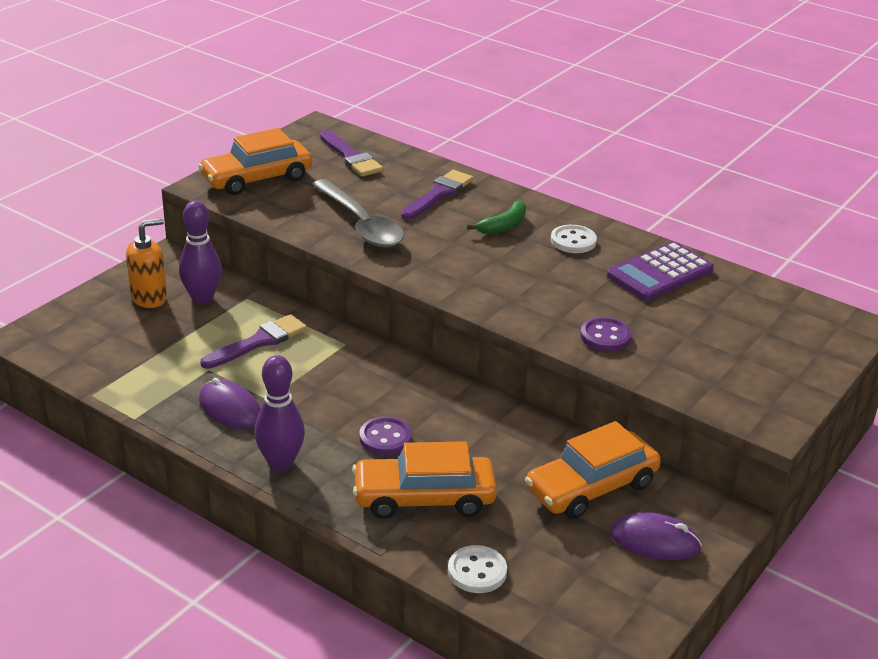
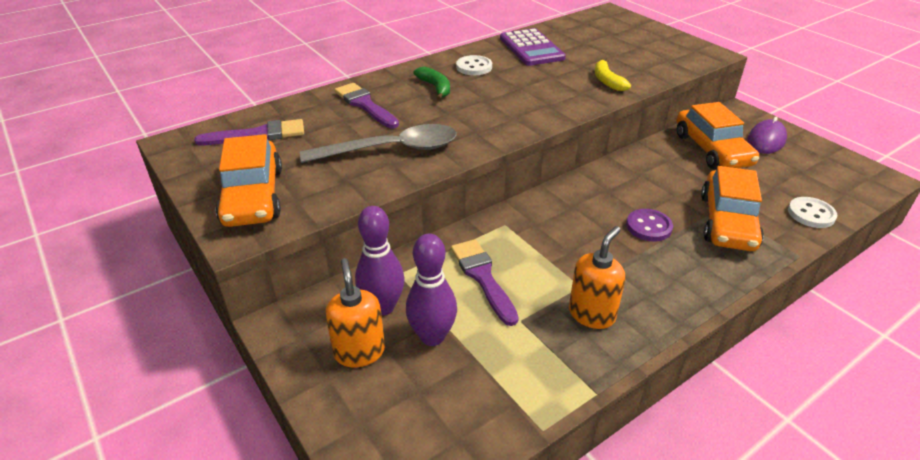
camera: 70 degrees left, 5 degrees up
(230, 408) = (591, 314): purple mouse -> orange soap dispenser
(281, 463) = (681, 293): purple bowling pin -> purple bowling pin (432, 336)
(605, 336) = (607, 81): purple button -> yellow banana

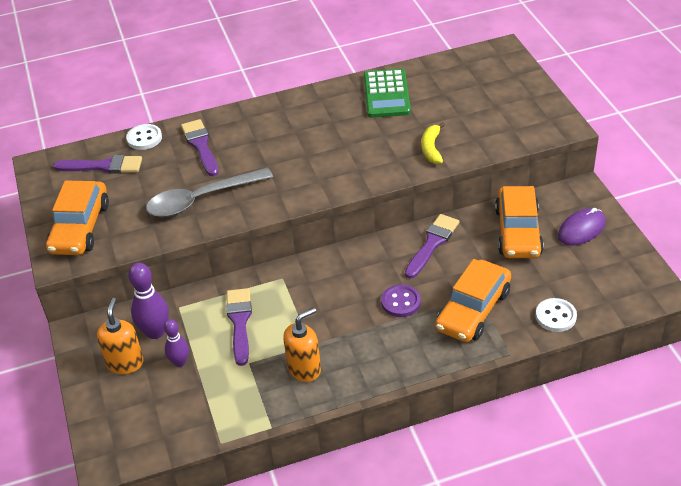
camera: 20 degrees right, 5 degrees up
(392, 150) = (201, 199): grey spoon -> grey spoon turned 150 degrees clockwise
(432, 336) = (180, 362): purple bowling pin -> purple bowling pin, size x0.63
(435, 88) = (270, 134): green banana -> none
(474, 67) = (318, 112): white button -> white button (144, 138)
(531, 48) = (386, 94): purple calculator -> green calculator
(639, 170) = (432, 244): none -> purple brush

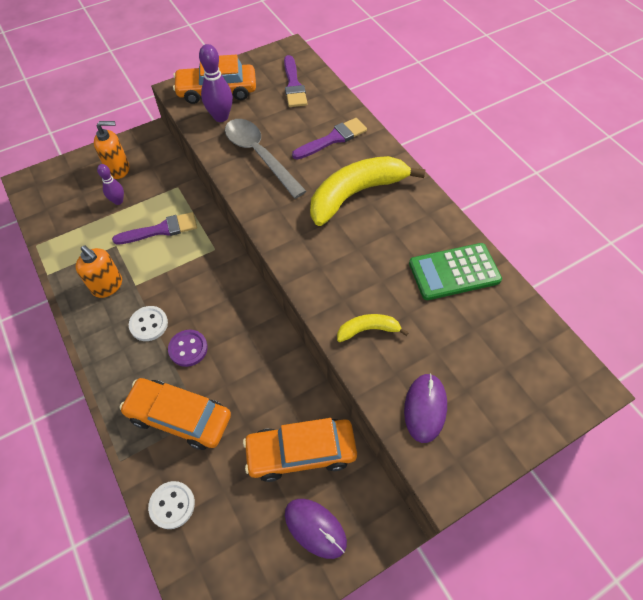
camera: 75 degrees right, 15 degrees up
(144, 138) = (335, 100): white button -> white button (149, 324)
(155, 332) = (150, 179): purple bowling pin -> purple bowling pin (221, 117)
(280, 138) = (356, 194): none -> yellow banana
(432, 244) = (272, 366): purple brush -> none
(507, 128) = (425, 408): none -> purple mouse

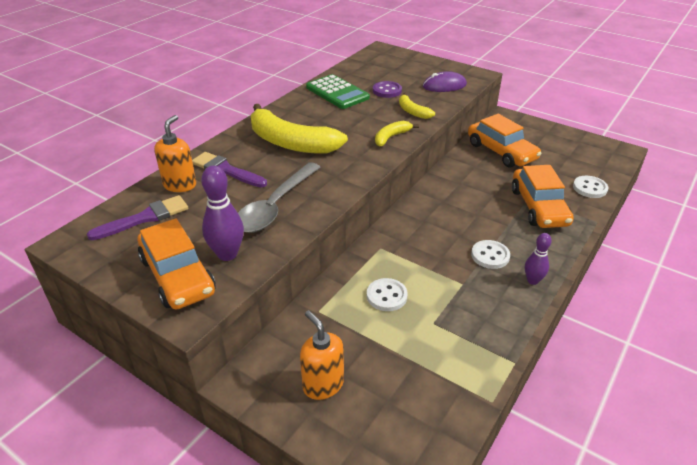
camera: 115 degrees left, 20 degrees down
(107, 286) = (481, 303): orange soap dispenser -> orange soap dispenser (180, 185)
(118, 201) = (374, 355): purple bowling pin -> purple bowling pin (532, 280)
(161, 230) = (386, 296): purple brush -> white button
(188, 349) = (487, 224): purple button -> purple button (387, 91)
(315, 528) = (534, 136): purple mouse -> none
(320, 280) = (391, 137): none -> yellow banana

